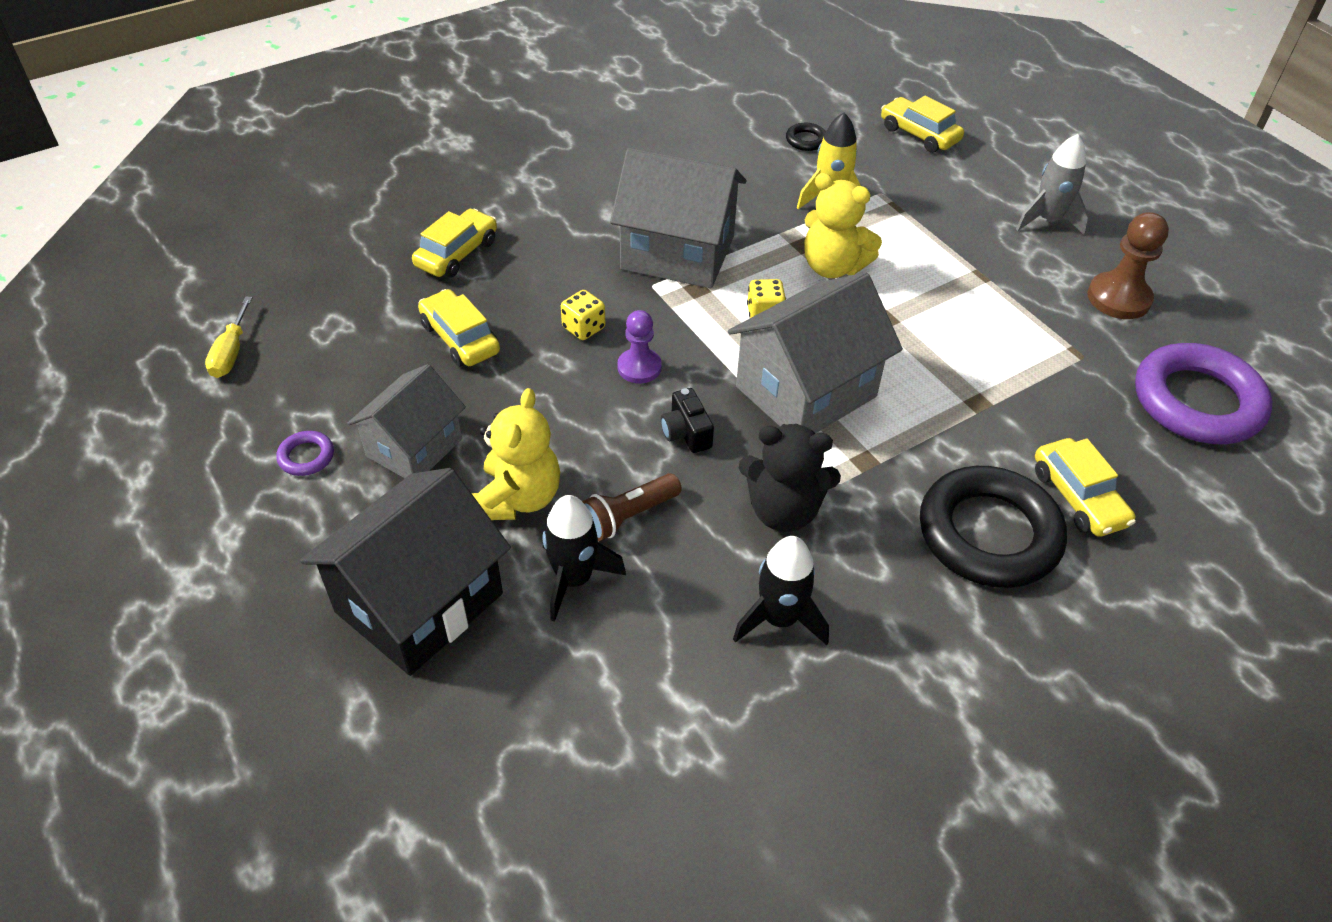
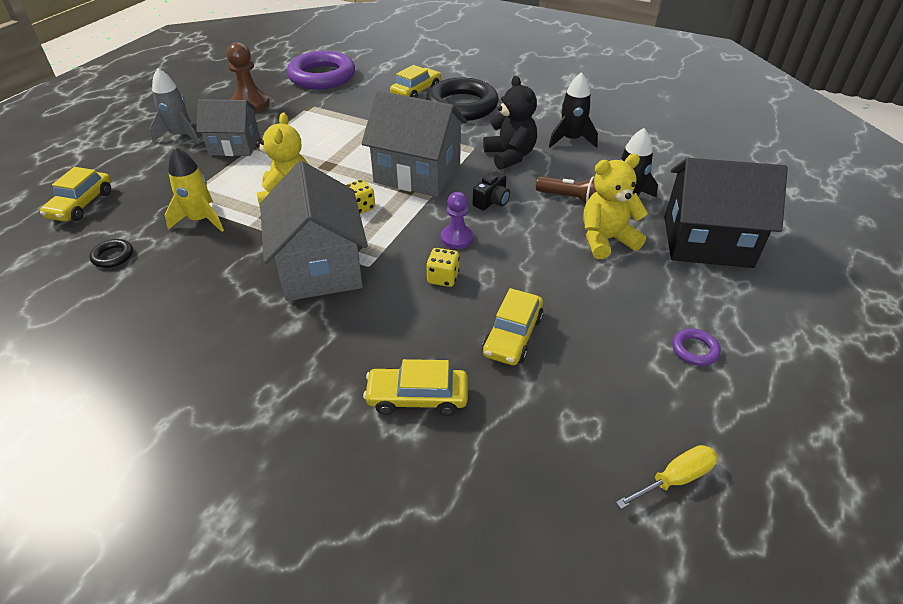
camera: 120 degrees left, 5 degrees down
(414, 447) = (625, 301): grey house -> grey house (234, 146)

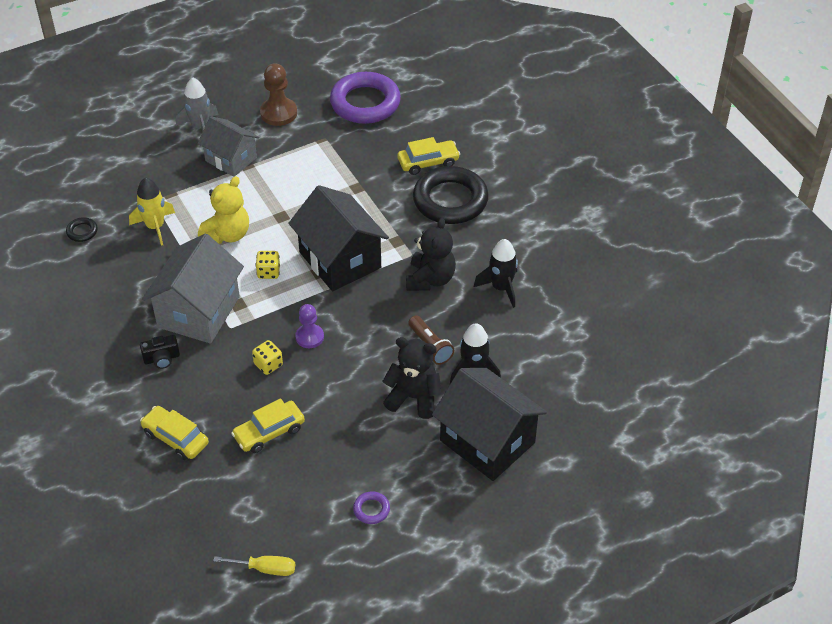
camera: 35 degrees right, 5 degrees up
(82, 205) = (91, 171): yellow car -> none
(417, 173) = (340, 260): grey house -> black house
(492, 201) = (368, 317): black camera -> black camera (162, 358)
(606, 240) = (414, 398): yellow teddy bear -> black teddy bear

